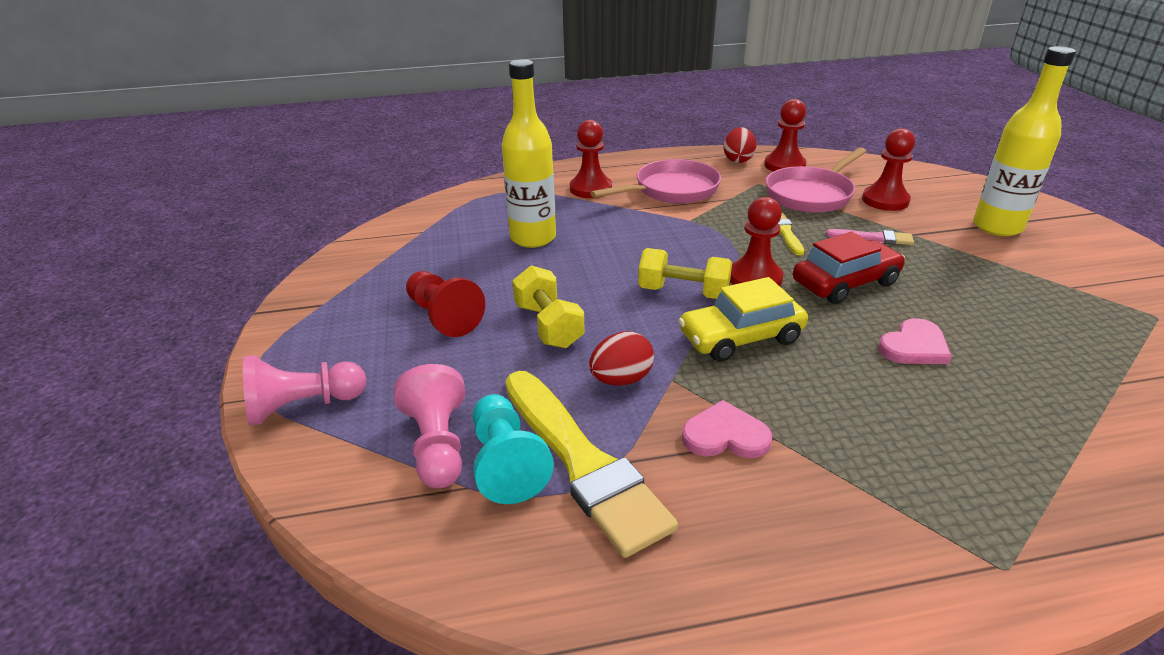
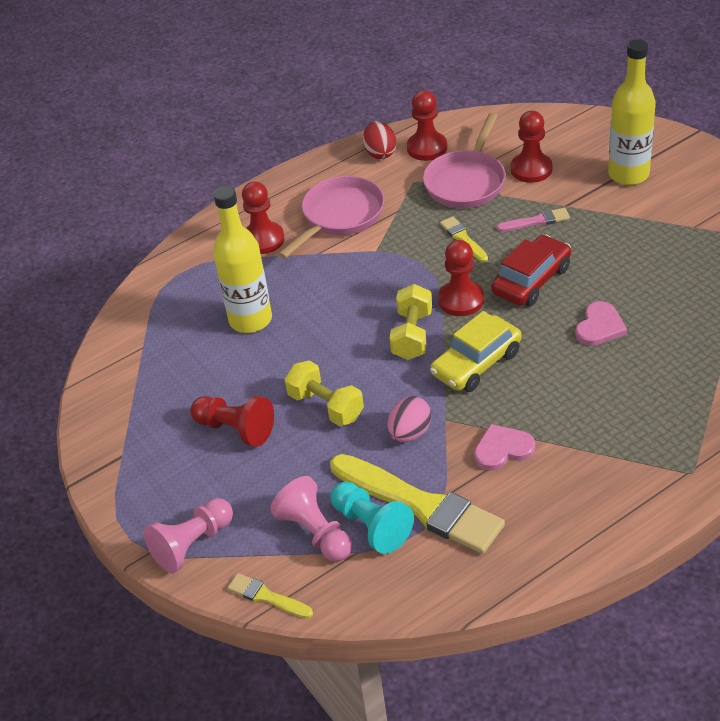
camera: 20 degrees left, 10 degrees up
(323, 496) = (267, 596): none -> yellow brush
(621, 379) = (410, 433): red egg -> pink egg
(683, 292) = (412, 335): yellow dumbbell -> yellow dumbbell turned 75 degrees counterclockwise

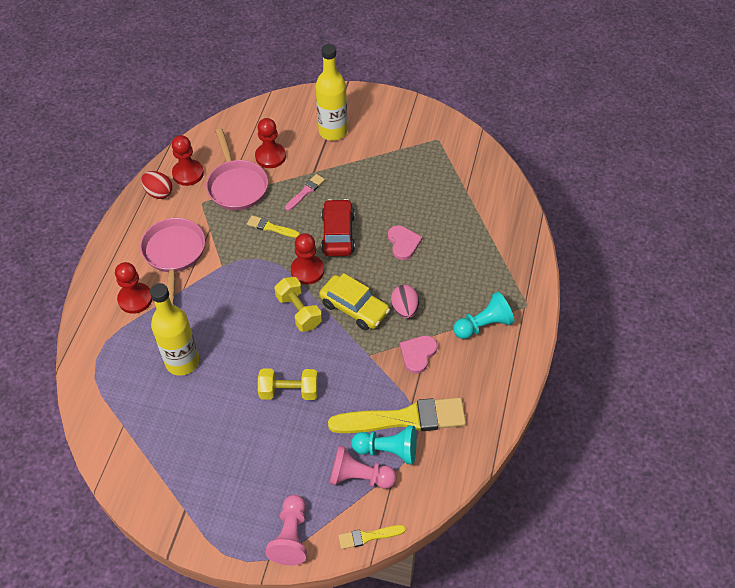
camera: 45 degrees left, 10 degrees up
(235, 429) = (245, 443): red pawn -> none
(410, 433) = (356, 377): pink egg -> pink egg (404, 309)
(476, 363) = (354, 308): yellow car -> yellow car turned 60 degrees counterclockwise
(613, 463) = (483, 325): none -> turquoise pawn

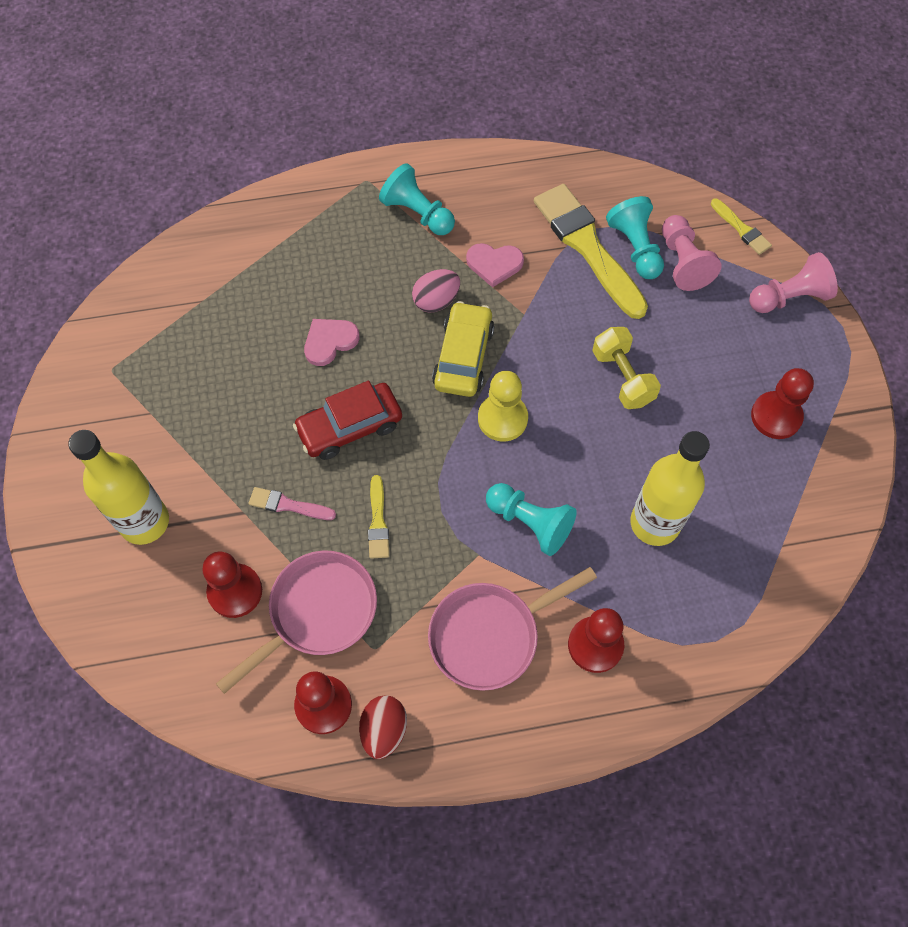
camera: 115 degrees left, 10 degrees up
(224, 298) = (530, 523): none -> turquoise pawn
(299, 311) = (502, 418): yellow dumbbell -> yellow pawn
(307, 270) = (431, 438): red pawn -> red pawn (776, 416)

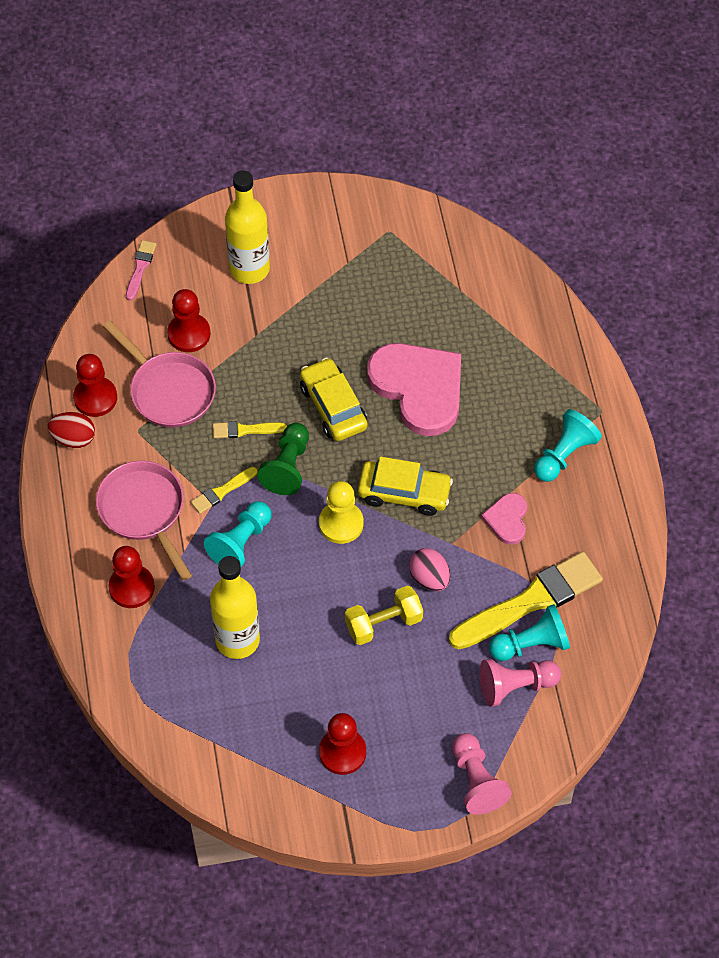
camera: 90 degrees right, 5 degrees down
(288, 505) = (261, 365): pink brush -> pink brush (140, 268)
(329, 341) = (419, 388): pink heart -> pink heart, size x2.09
(350, 427) = (333, 406): red car -> yellow car
(429, 474) = (287, 467): none -> green pawn
(436, 301) = (464, 471): pink egg -> pink egg (429, 578)
(741, 229) = (559, 745): yellow brush -> yellow brush (222, 491)

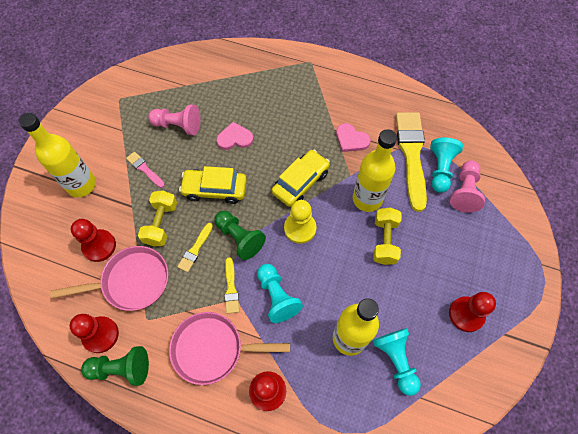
camera: 60 degrees left, 5 degrees up
(73, 438) = (121, 368): red egg -> green pawn
(140, 268) = (25, 250): pink brush -> pink brush (144, 169)
(254, 377) = (161, 223): none -> yellow dumbbell
(419, 388) = (235, 138): pink heart -> pink heart, size x0.48
(429, 578) = (367, 199): pink egg -> yellow bottle
(476, 781) = (520, 245): pink pawn -> pink pawn (178, 125)
(564, 455) = (326, 92): turquoise pawn -> turquoise pawn (396, 360)

